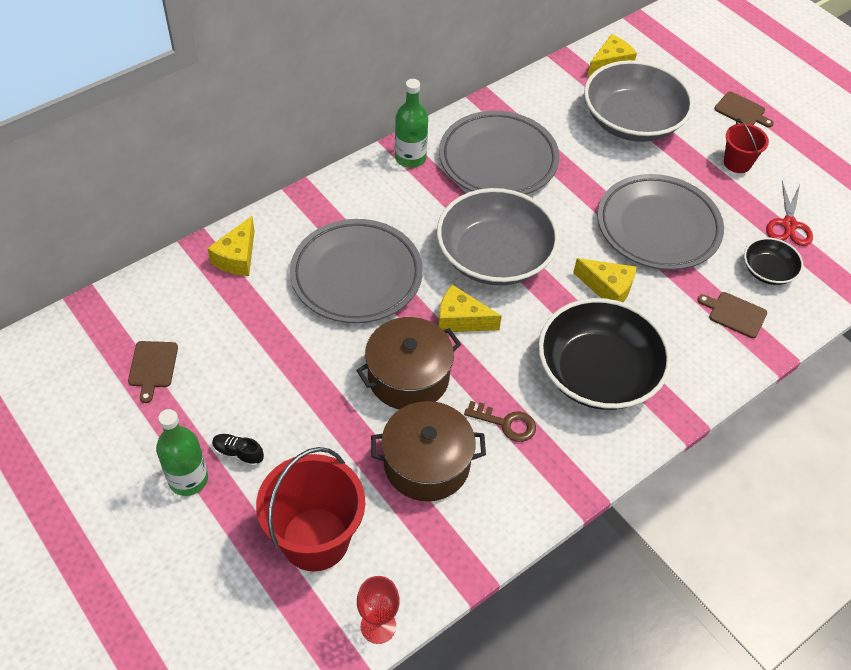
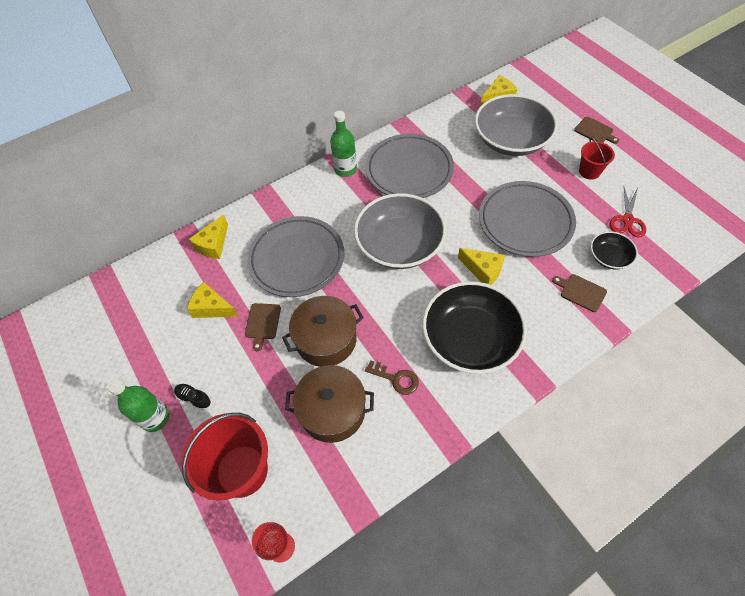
camera: 10 degrees right, 5 degrees up
(153, 367) = (142, 328): brown cutting board -> brown cutting board (262, 323)
(461, 319) = (370, 294): yellow cheese -> yellow cheese (212, 307)

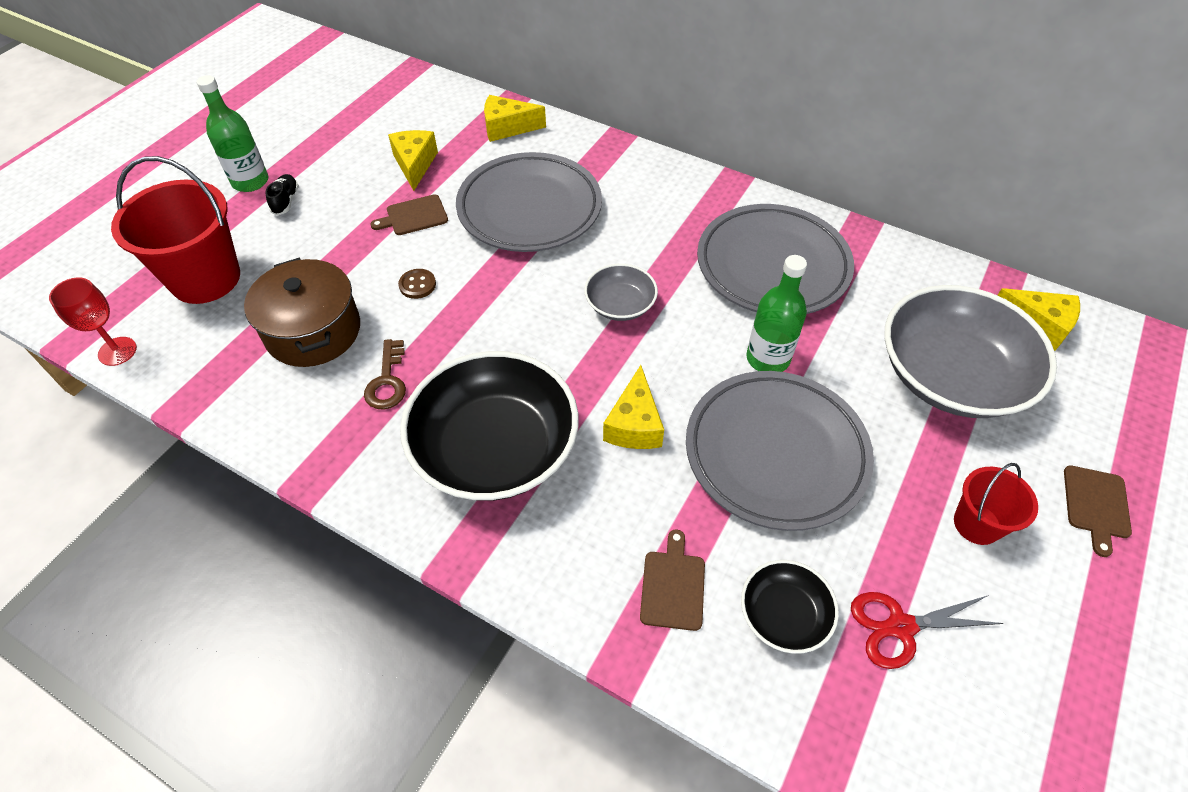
camera: 60 degrees right, 5 degrees down
(326, 339) = (417, 285): brown pot -> brown button
(345, 169) = (718, 197): green bottle -> green bottle (767, 359)
(399, 245) = (620, 304): grey bowl -> grey bowl, size x0.49

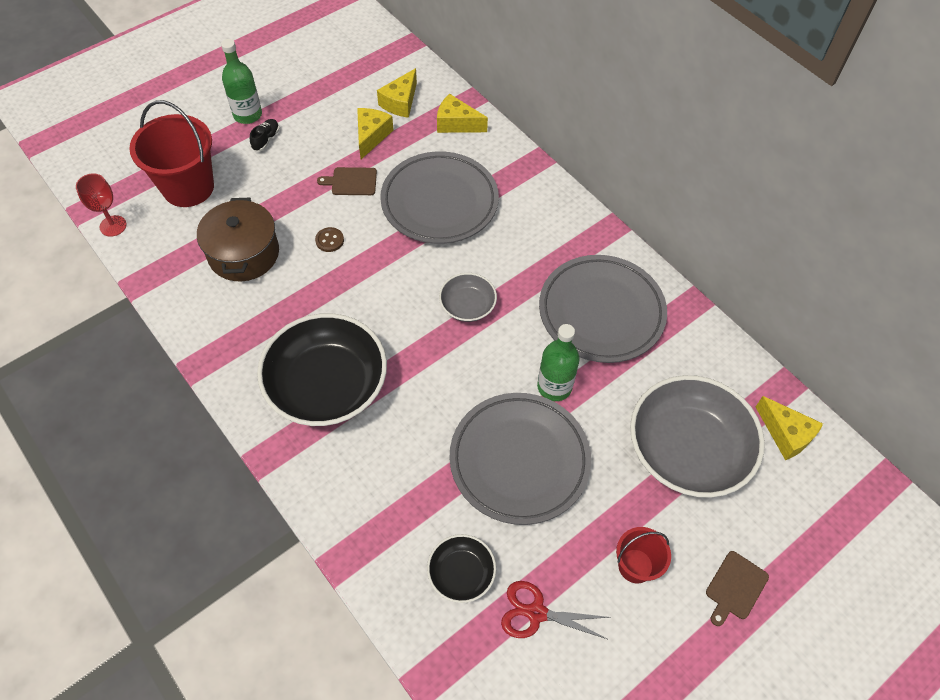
camera: 20 degrees right, 5 degrees up
(387, 381) = (277, 309): brown key -> none
(634, 424) = (430, 402): yellow cheese -> yellow cheese (400, 102)
(673, 586) = (398, 525): brown cutting board -> none

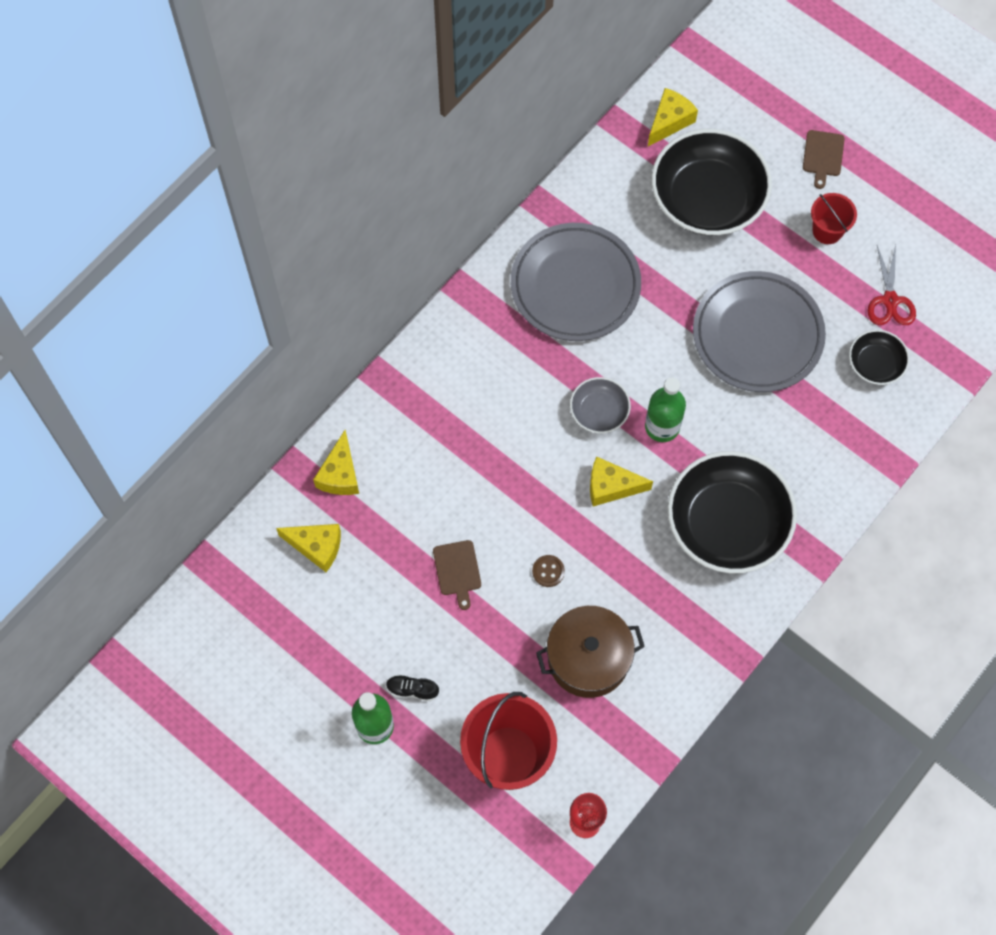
camera: 100 degrees left, 10 degrees up
(371, 136) = (381, 566): yellow cheese -> yellow cheese (611, 486)
(439, 202) = (466, 468): grey plate -> none
(554, 387) = (672, 317): green bottle -> green bottle (662, 426)
(687, 450) = (707, 198): grey bowl -> black bowl
(735, 587) = (823, 156): brown cutting board -> brown cutting board turned 75 degrees clockwise

